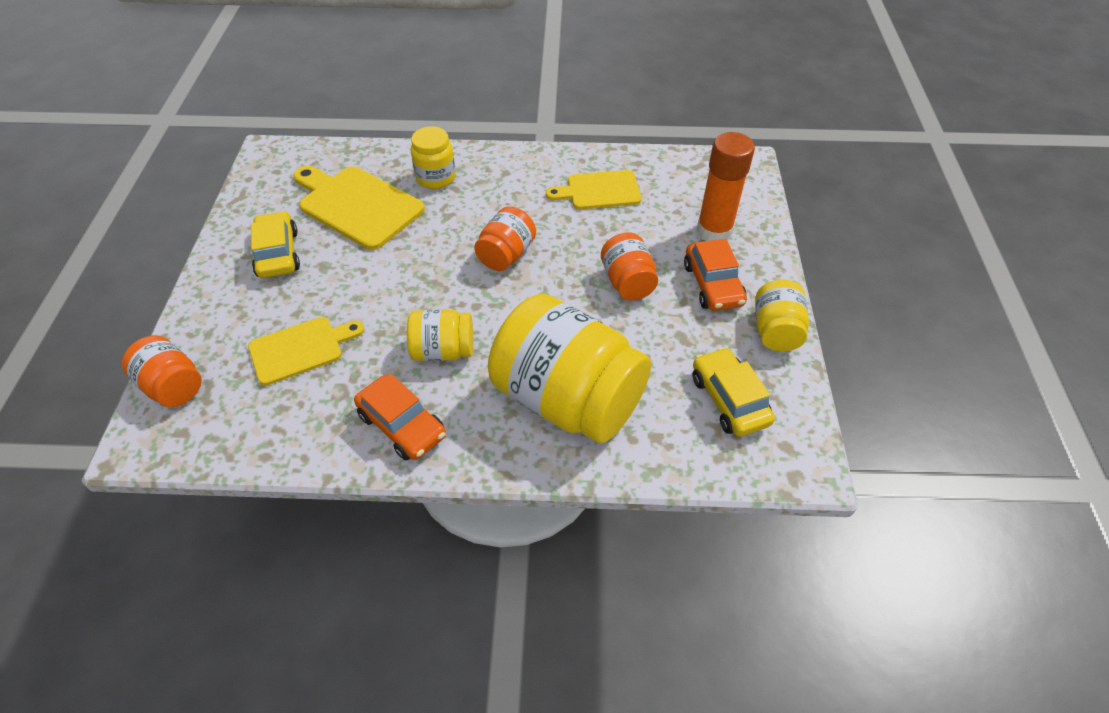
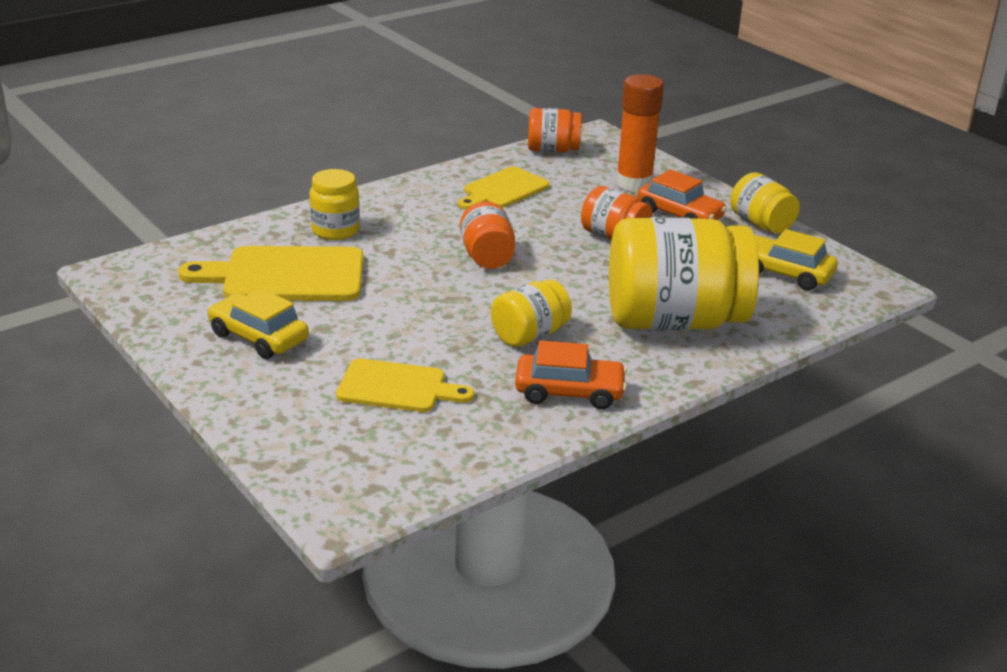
camera: 40 degrees left, 20 degrees down
(173, 386) = (309, 464): orange jar -> orange jar (552, 150)
(301, 349) = (397, 387): yellow cutting board -> yellow cutting board turned 75 degrees clockwise

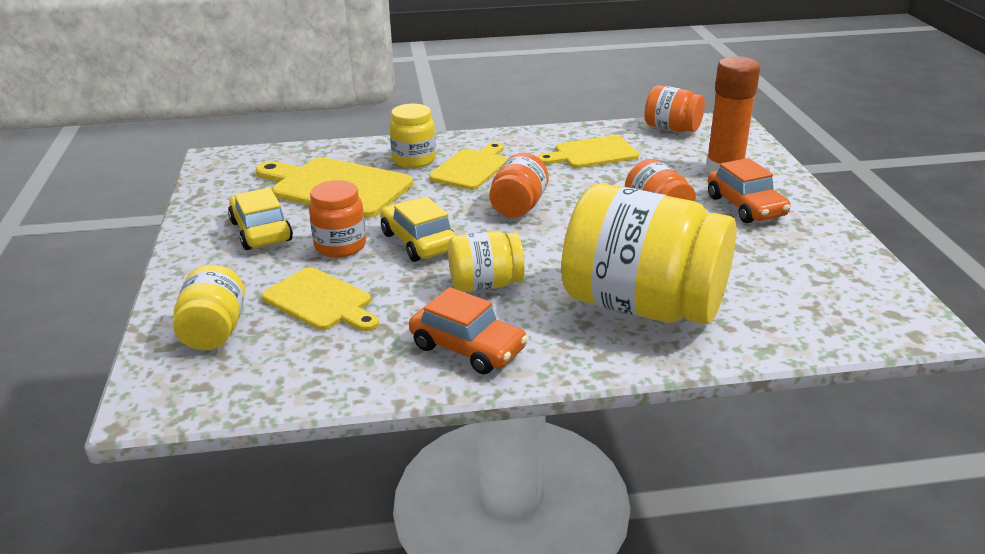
camera: 30 degrees right, 0 degrees up
(358, 333) = (340, 246): none -> orange jar
(403, 227) = (471, 168): none -> yellow cutting board
(761, 224) = (828, 232): yellow jar -> yellow jar (214, 332)
(785, 273) = (813, 286): yellow car -> yellow car (418, 242)

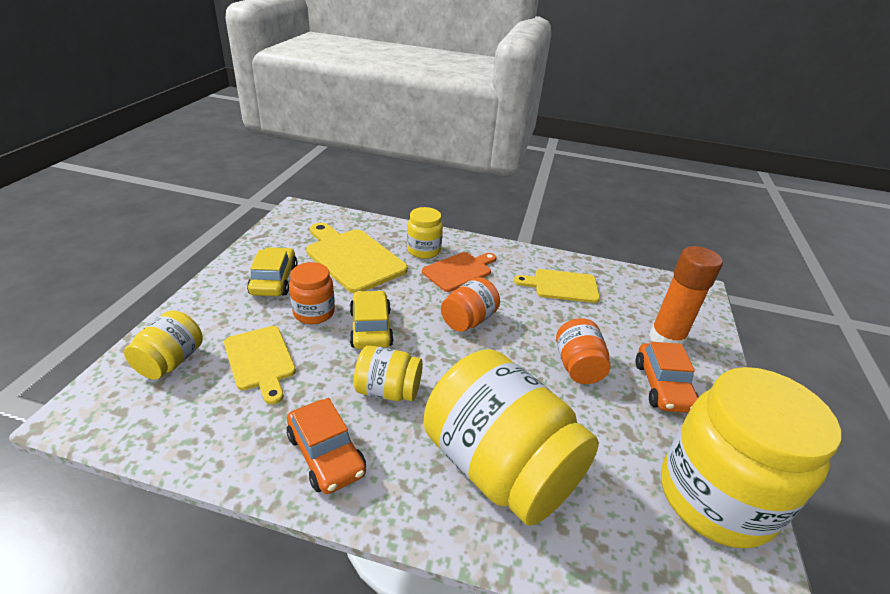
camera: 20 degrees right, 5 degrees up
(471, 168) = (459, 271): yellow cutting board -> orange cutting board
(672, 128) = (645, 281): orange jar -> none
(839, 269) = (714, 498): none -> yellow jar

